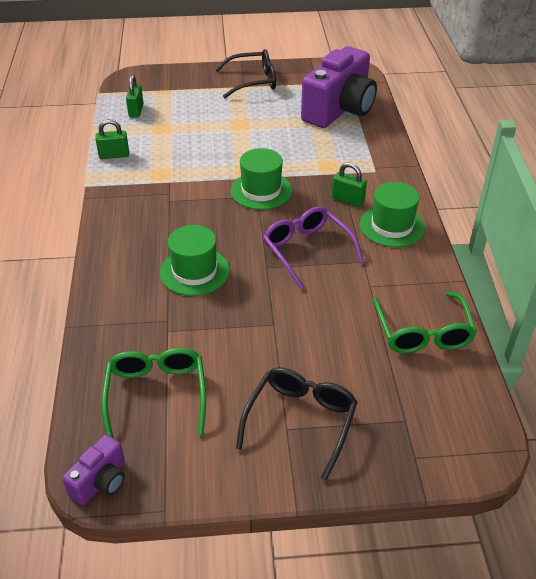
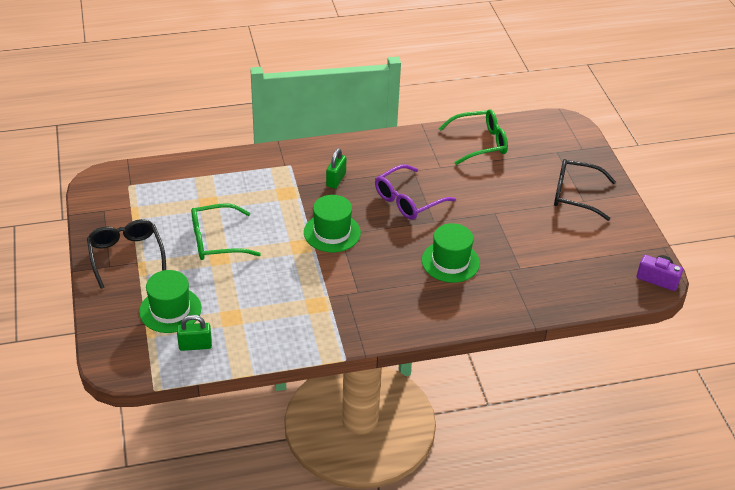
camera: 100 degrees left, 0 degrees up
(114, 155) = (288, 347): green padlock -> none
(156, 394) = (580, 264): green glasses -> green glasses (216, 240)
(339, 110) = (186, 188): purple camera -> none
(392, 226) = (366, 156): green hat -> green hat (170, 310)

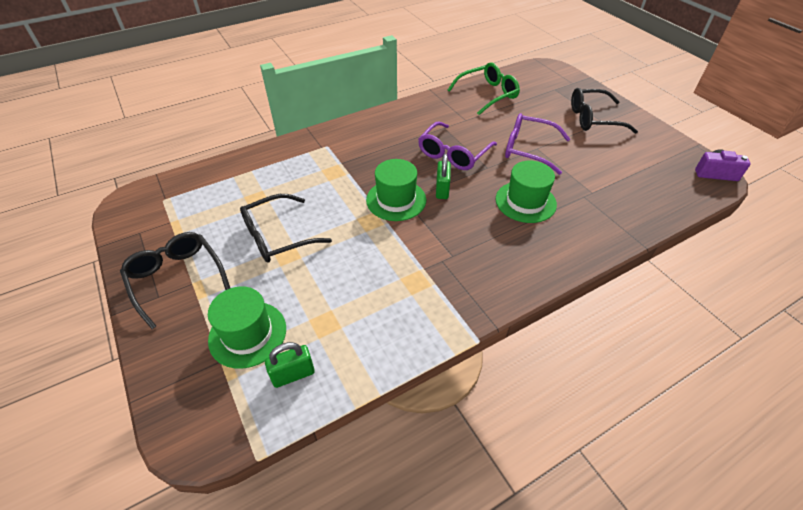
camera: 15 degrees left, 5 degrees up
(216, 240) = (277, 236): green glasses -> black glasses
(336, 180) = (377, 150): green padlock -> green padlock (442, 189)
(485, 212) = (528, 149): none -> purple glasses

